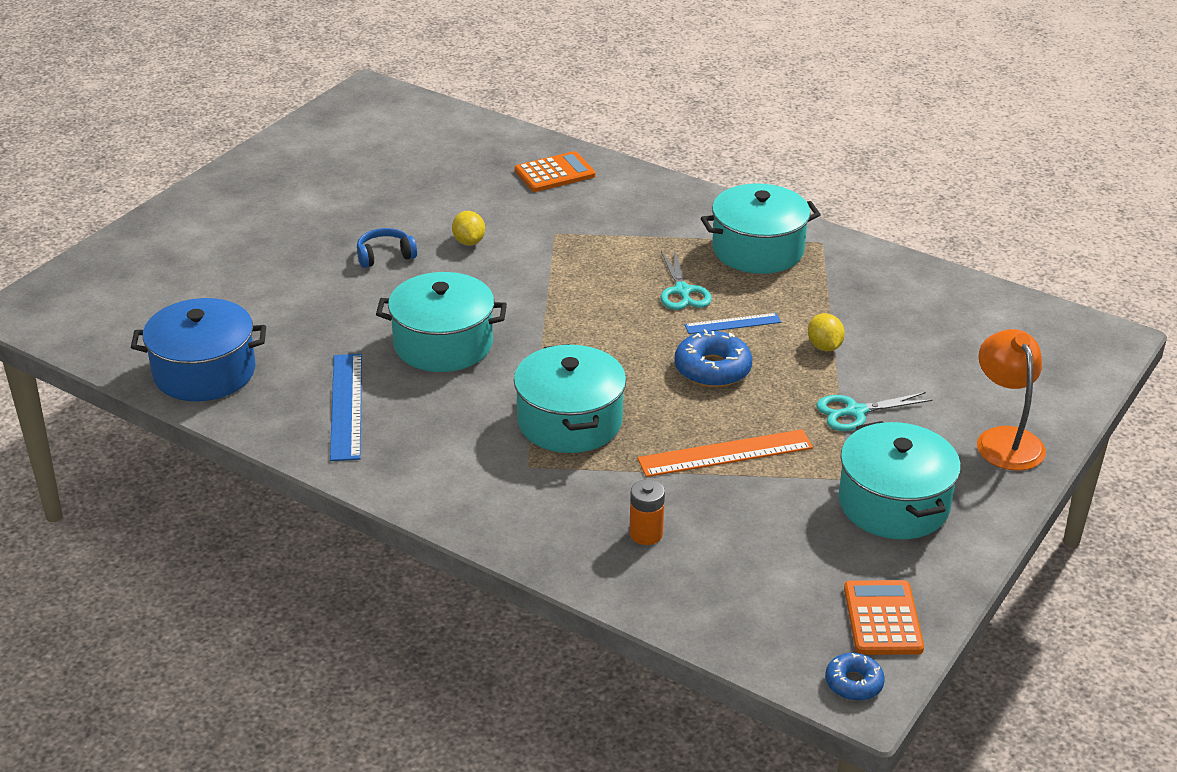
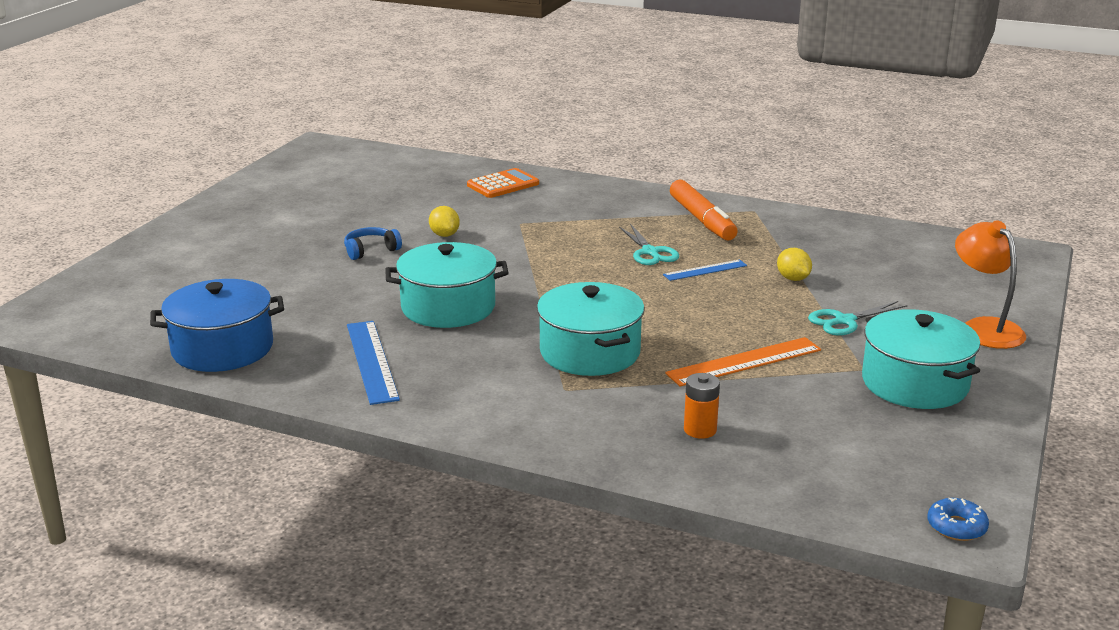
camera: 10 degrees left, 10 degrees down
(712, 369) = (703, 303): blue donut -> none
(757, 249) = (702, 220): turquoise pot -> orange marker
(882, 619) = (954, 472): orange calculator -> none

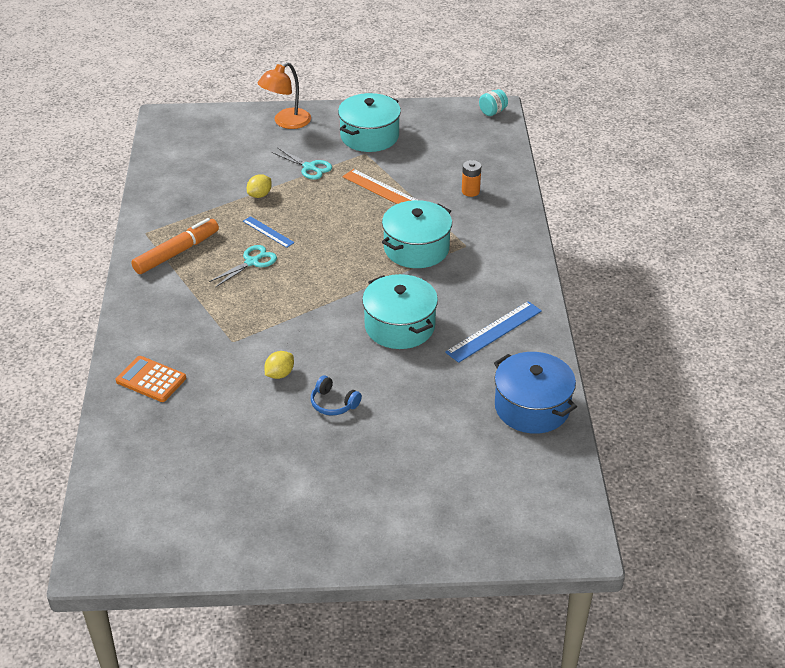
camera: 115 degrees left, 15 degrees up
(956, 527) = (492, 112): blue donut -> turquoise jar

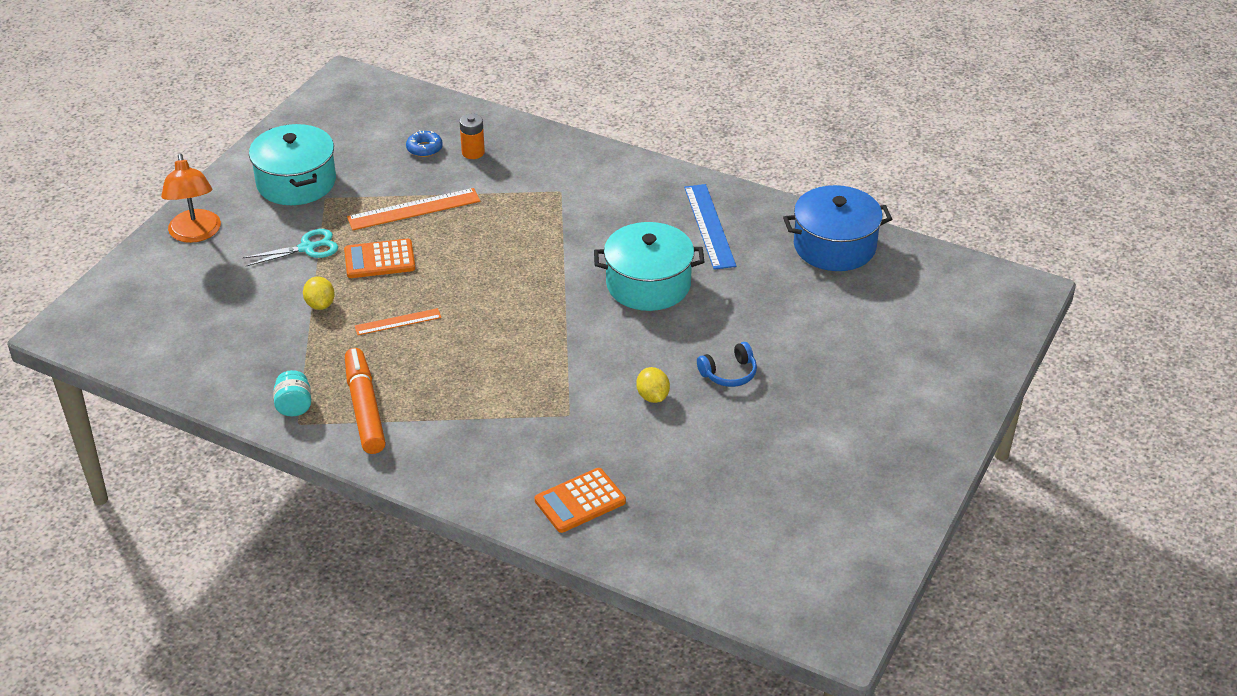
camera: 60 degrees left, 0 degrees up
(252, 262) = (442, 353): turquoise scissors -> none
(268, 232) = (398, 322): blue ruler -> orange ruler
(322, 199) = (379, 260): none -> orange calculator
(416, 248) = (533, 225): turquoise pot -> none
(454, 170) = (424, 148): none -> blue donut
(492, 112) = (349, 82): turquoise jar -> turquoise jar (294, 406)

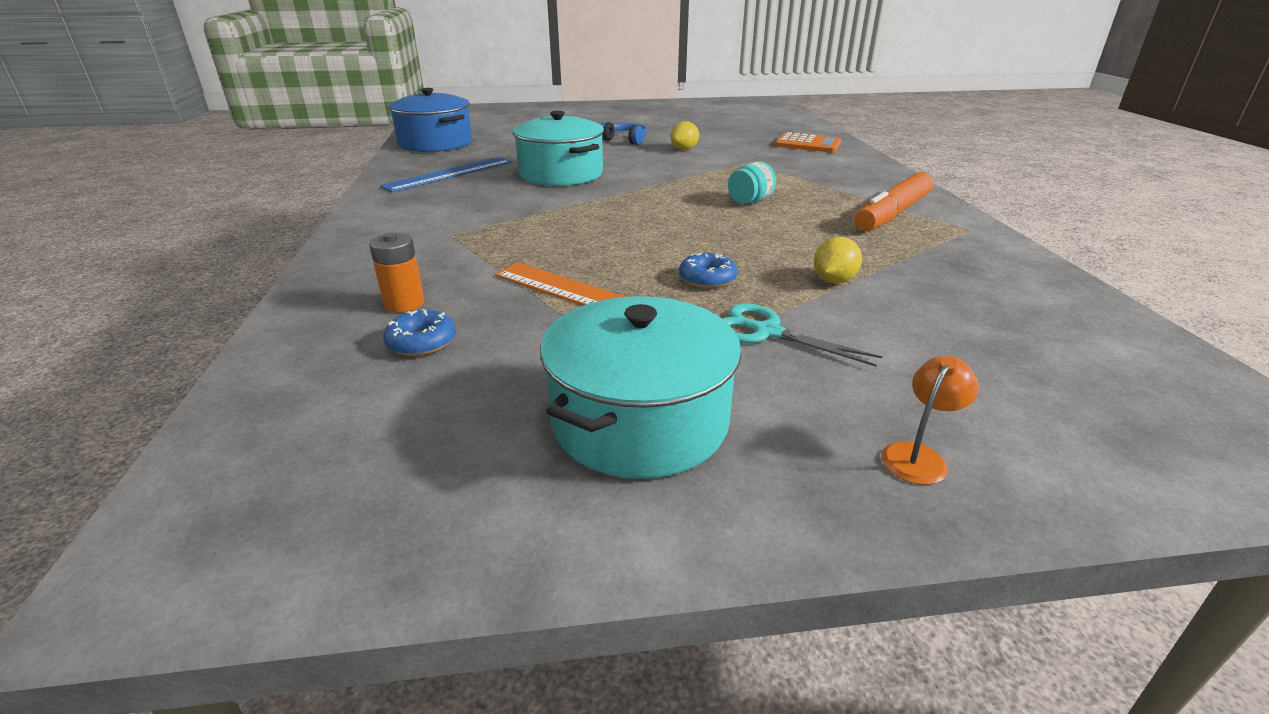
camera: 125 degrees left, 10 degrees down
(195, 234) = (918, 456): orange lamp -> orange lamp, size x0.51
(294, 406) = (961, 238): turquoise jar -> turquoise jar (749, 201)
(379, 260) = (707, 279): orange calculator -> blue donut
(398, 322) = (776, 237): orange ruler -> none

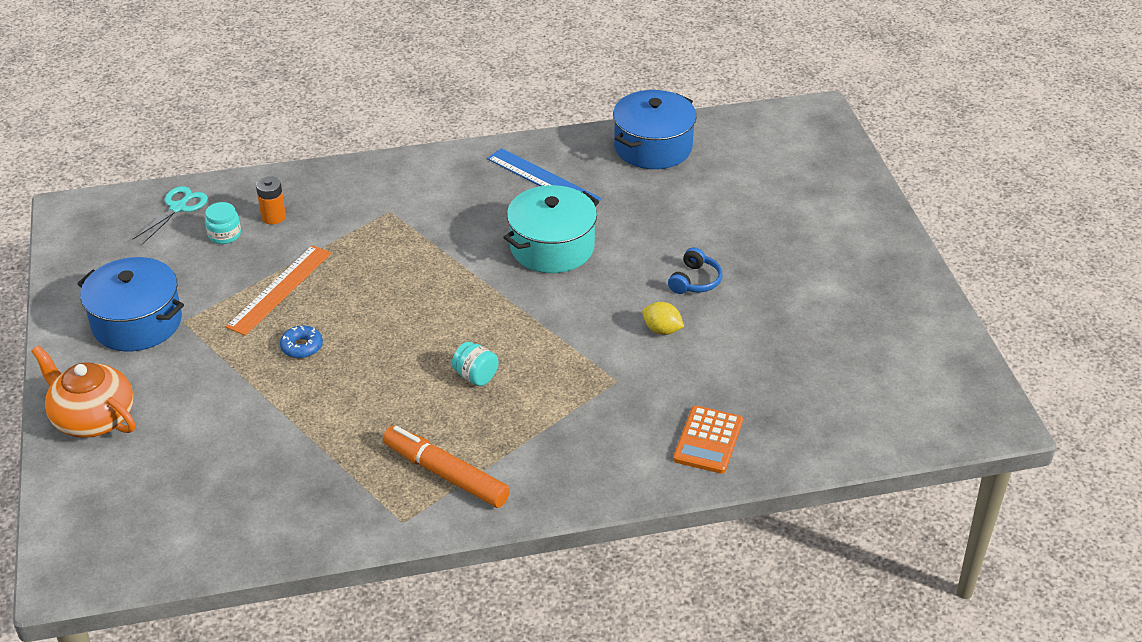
camera: 85 degrees right, 10 degrees up
(422, 342) = (224, 235): blue donut -> turquoise jar
(639, 421) = (137, 322): turquoise pot -> blue pot
(766, 332) = (221, 372): turquoise scissors -> turquoise scissors (178, 207)
(833, 280) = (295, 413): yellow lemon -> none
(918, 456) = (93, 418): orange lamp -> orange teapot

